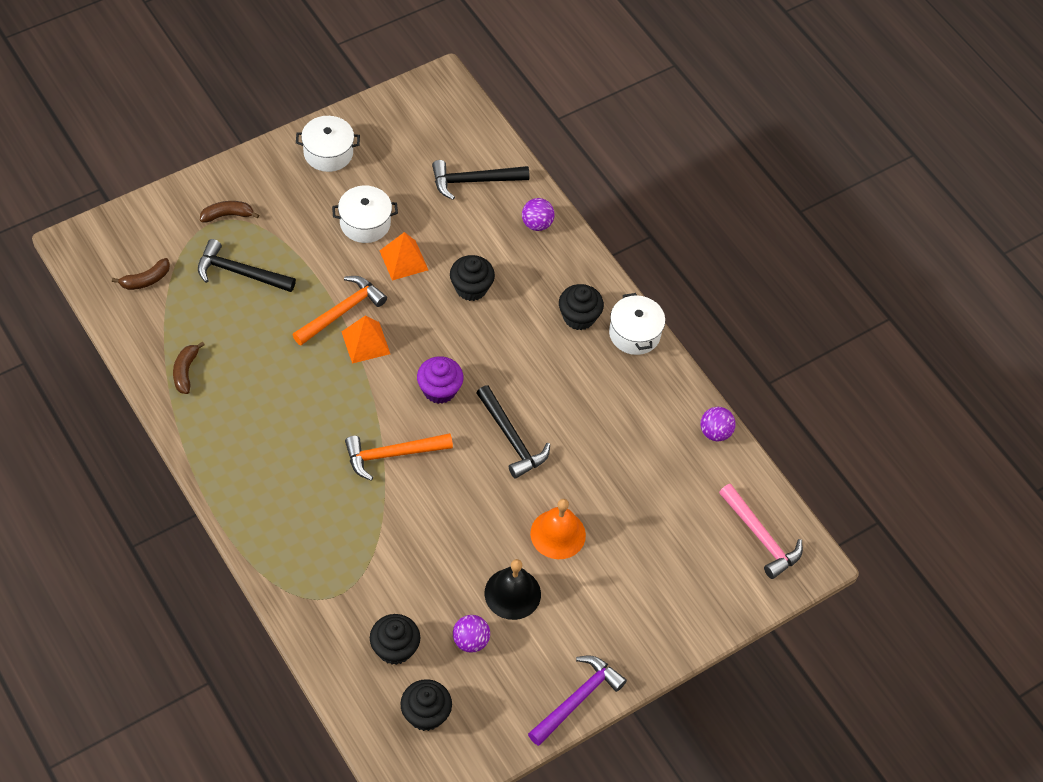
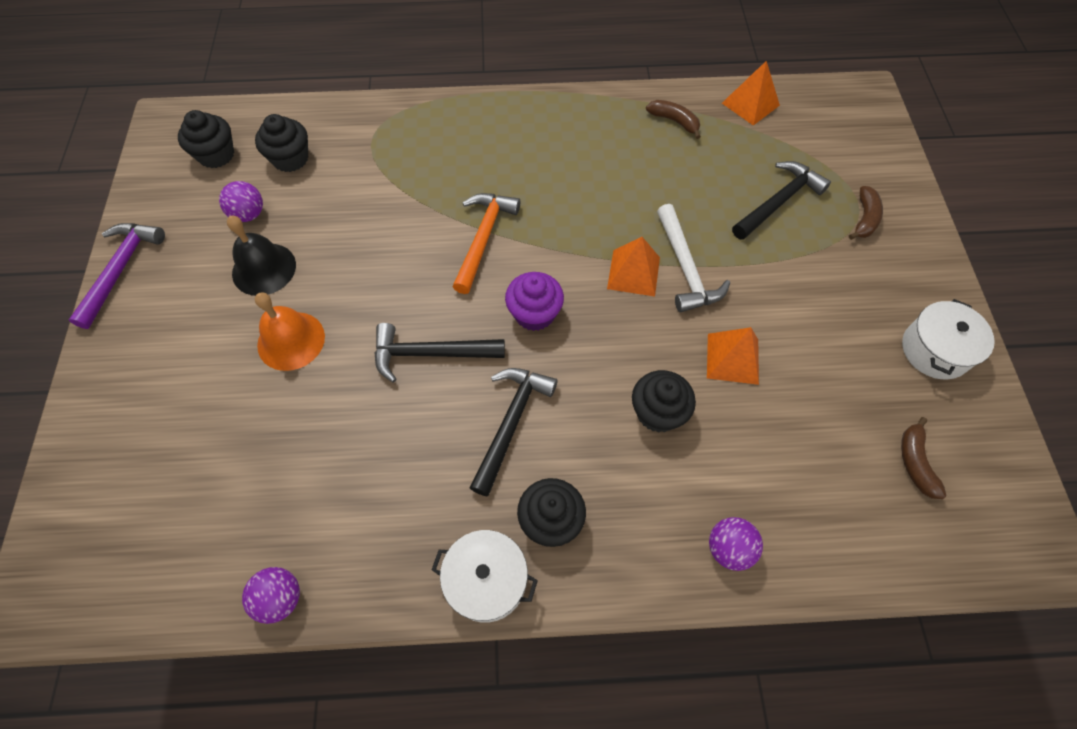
camera: 125 degrees right, 5 degrees up
(133, 323) = (750, 104): none -> orange pyramid
(146, 280) = (800, 128): brown banana -> brown banana (915, 462)
(342, 312) = (685, 268): orange hammer -> white hammer
(365, 223) = (806, 342): white pot -> none
(474, 181) = (836, 502): black hammer -> black hammer (511, 423)
(577, 699) = (121, 270): purple hammer -> purple hammer turned 150 degrees counterclockwise
(760, 537) = (112, 562): pink hammer -> none

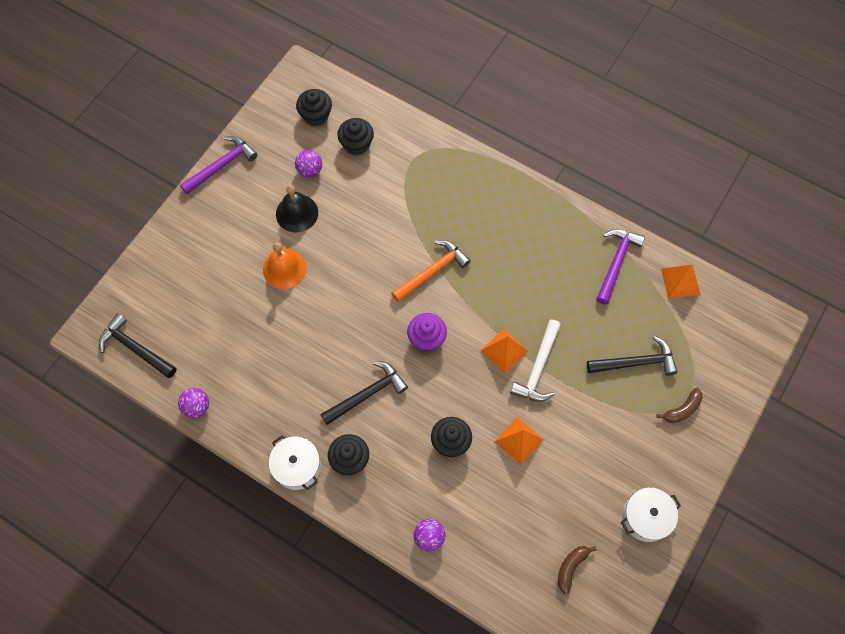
camera: 35 degrees right, 5 degrees up
(430, 353) = (352, 325): black hammer -> black hammer (135, 348)
(674, 121) = (616, 263): brown banana -> purple hammer

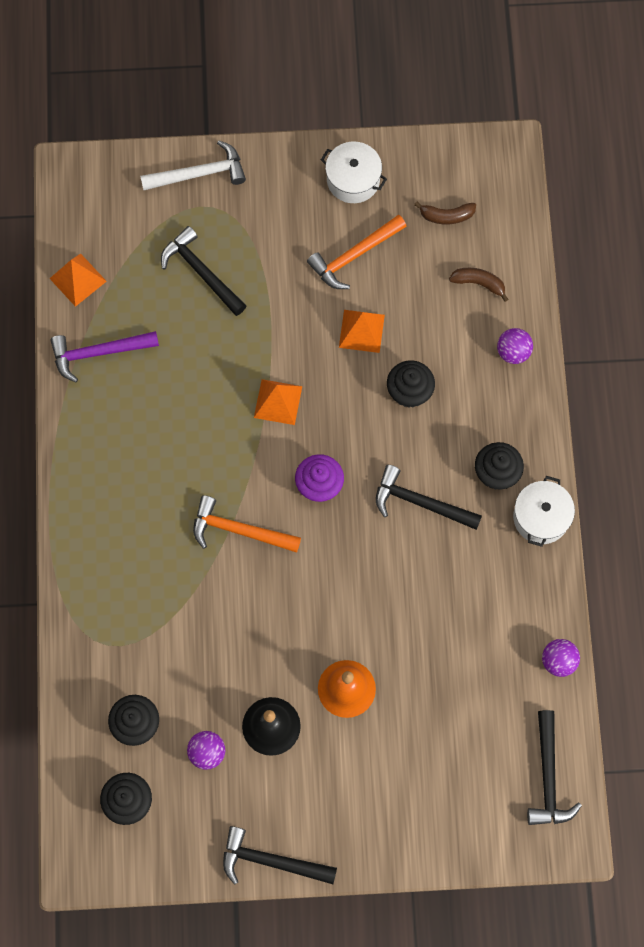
camera: 125 degrees left, 5 degrees up
(222, 166) = (271, 860): purple hammer -> black hammer
(538, 368) = (273, 359): white hammer -> white hammer (199, 174)
(582, 475) = (354, 255): none -> orange hammer
(682, 409) = (222, 205): brown banana -> brown banana (479, 283)

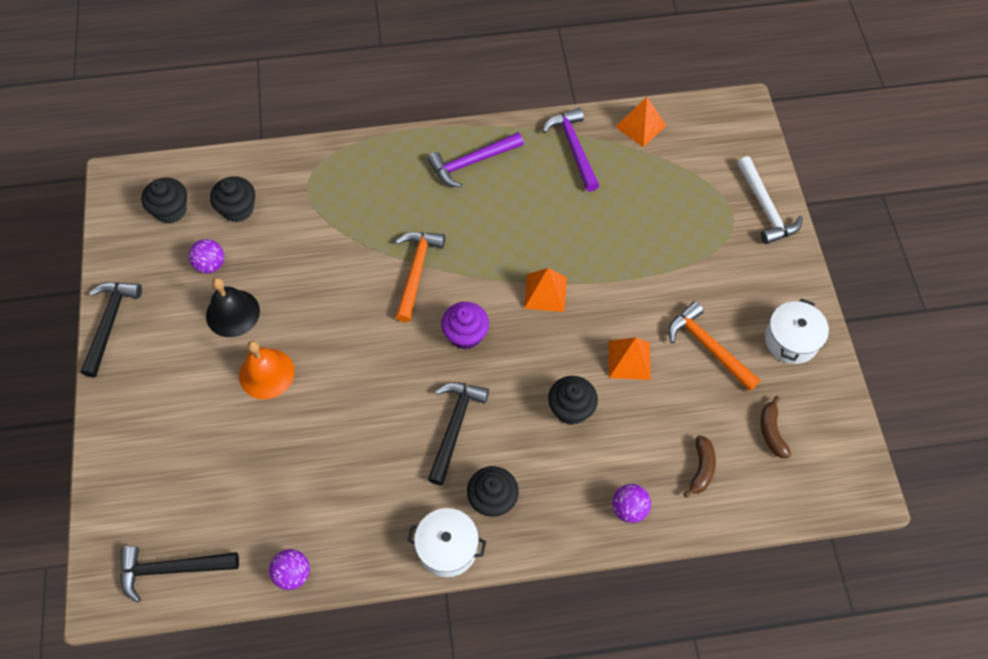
camera: 85 degrees right, 10 degrees down
(104, 463) = (471, 162): none -> purple hammer
(201, 272) = (666, 219): black hammer -> none

